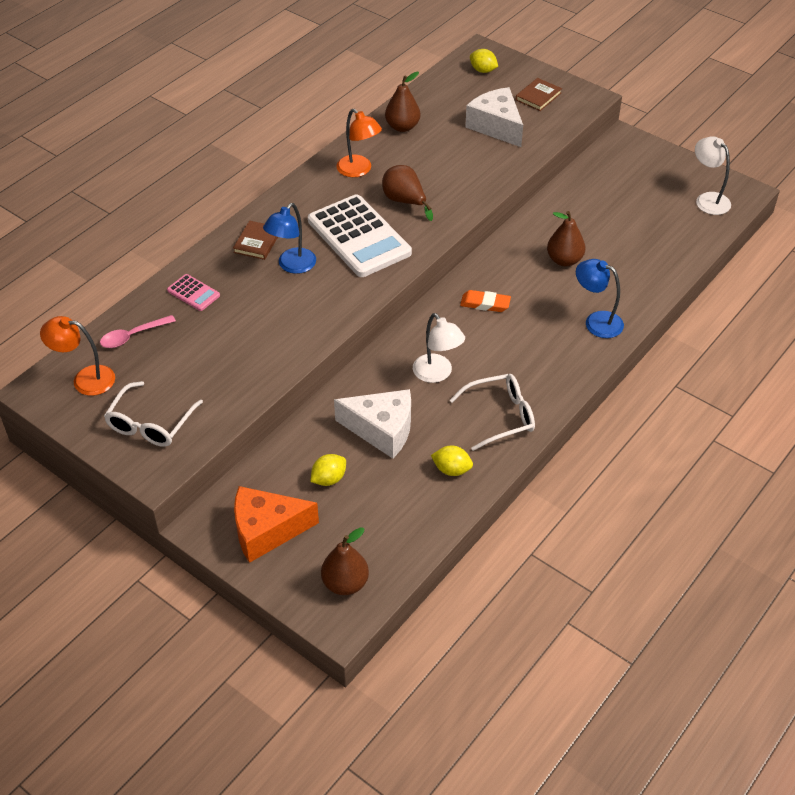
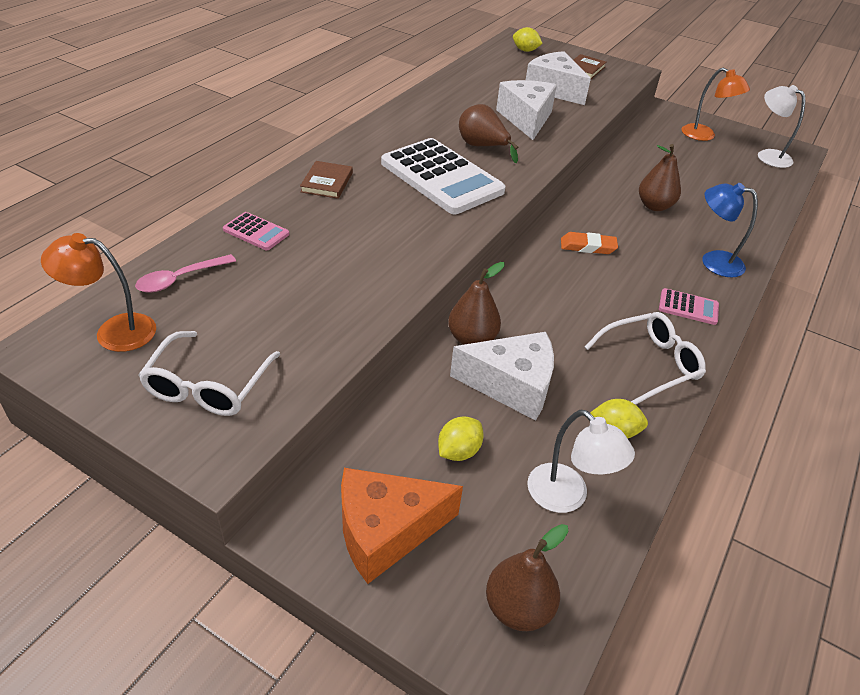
camera: 10 degrees left, 5 degrees down
(292, 266) = (371, 204): blue lamp -> none
(359, 170) = (426, 121): orange lamp -> orange lamp (704, 135)
(402, 127) = (461, 89): brown pear -> brown pear (472, 339)
(437, 374) = (559, 319): white lamp -> white lamp (567, 497)
(456, 166) = (526, 119): none -> white cheese
(554, 366) = (688, 307): none -> pink calculator

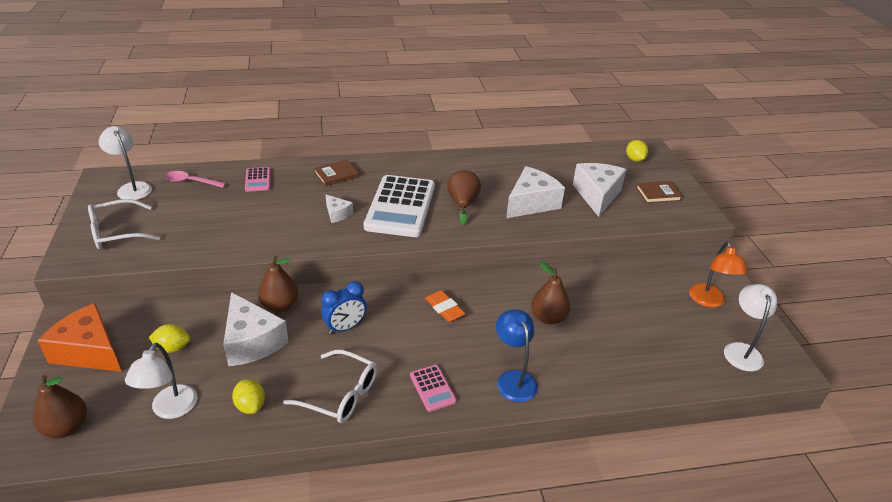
camera: 50 degrees right, 5 degrees down
(114, 331) = (132, 188): orange lamp -> white lamp
(403, 215) = (337, 214): none -> white cheese
(554, 314) = (345, 327): none -> blue clock

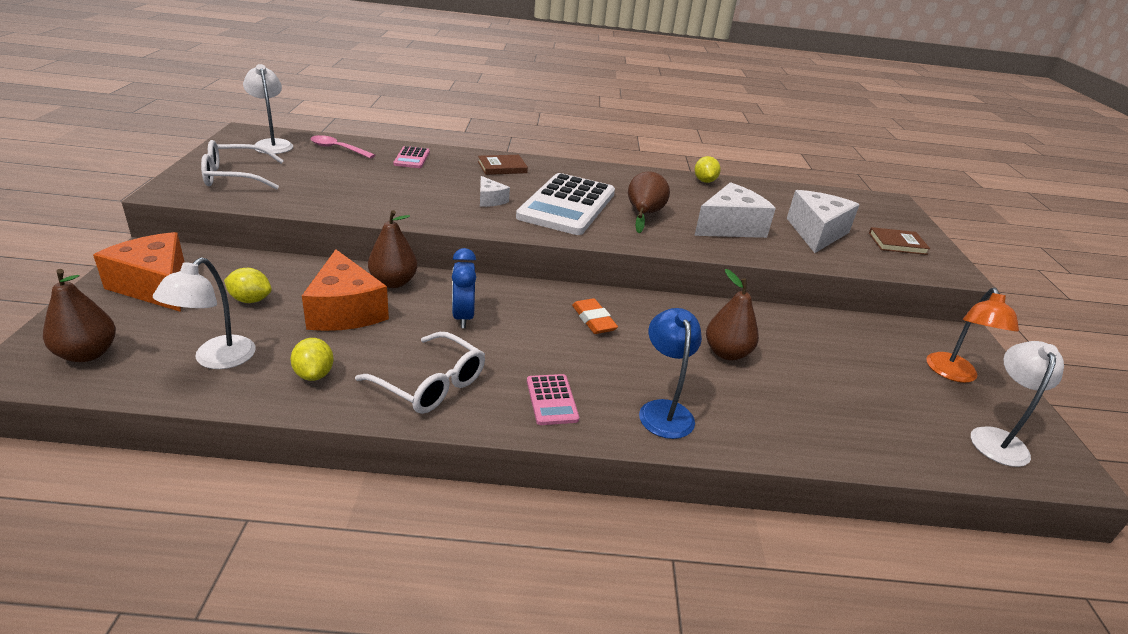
camera: 10 degrees right, 5 degrees down
(252, 342) = (345, 310): white cheese -> orange cheese
(345, 327) = (463, 317): blue clock -> blue clock turned 105 degrees clockwise
(634, 159) = (871, 208): yellow lemon -> yellow lemon (704, 181)

